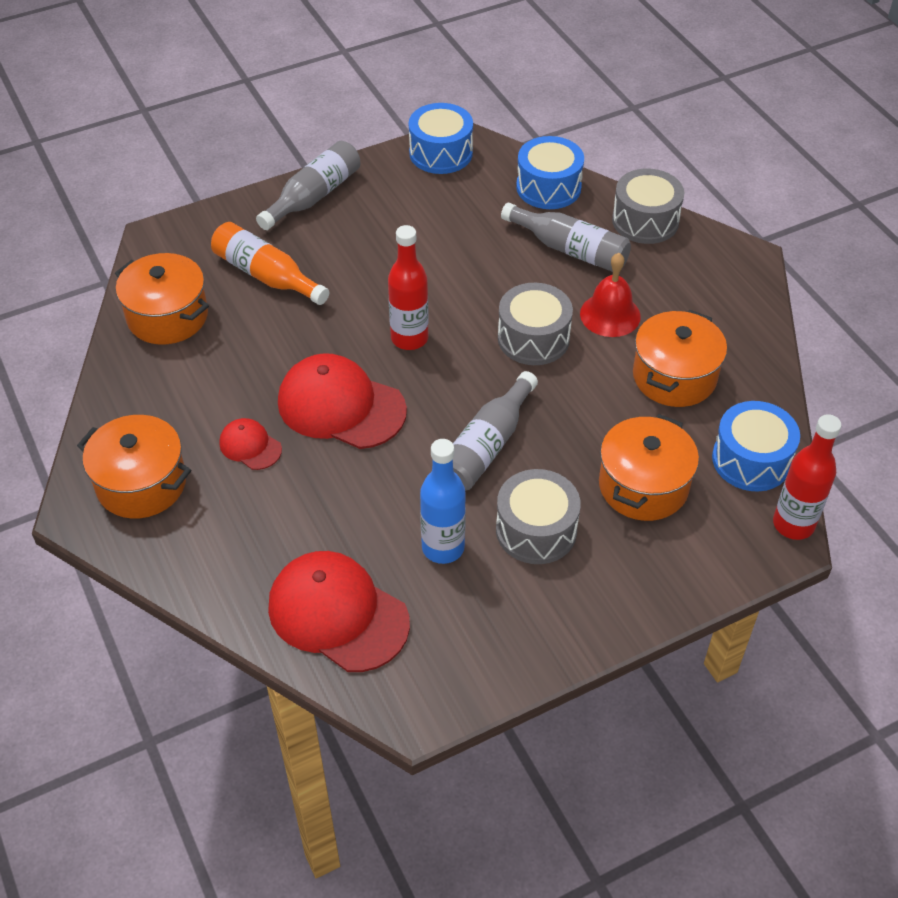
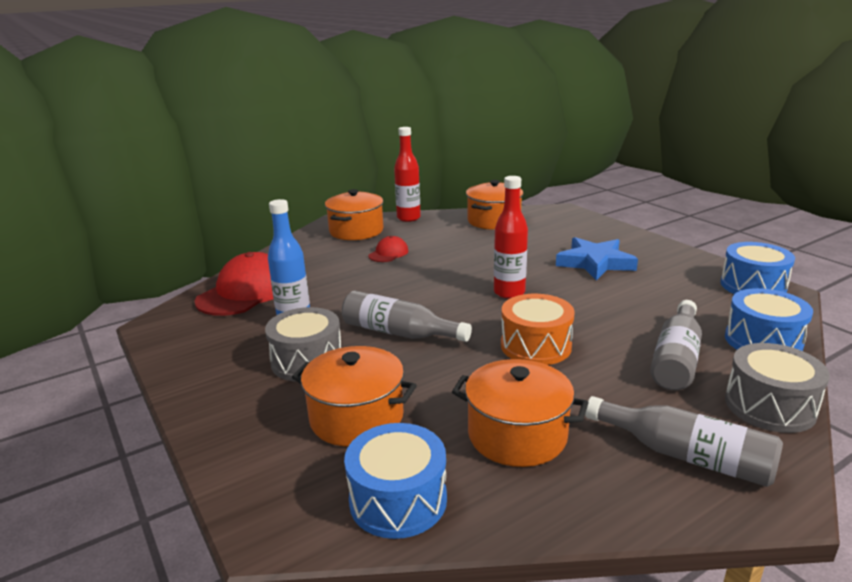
camera: 85 degrees right, 25 degrees down
(266, 275) = (548, 241): orange bottle -> none
(313, 196) = (645, 246): grey bottle -> grey bottle (685, 455)
(341, 406) = (430, 276): red cap -> none
(349, 249) = (595, 263): none -> blue star
(533, 338) = (535, 346): grey drum -> orange drum
(610, 315) = (592, 387): red bell -> none
(793, 524) = (295, 539): red bottle -> red bottle (408, 218)

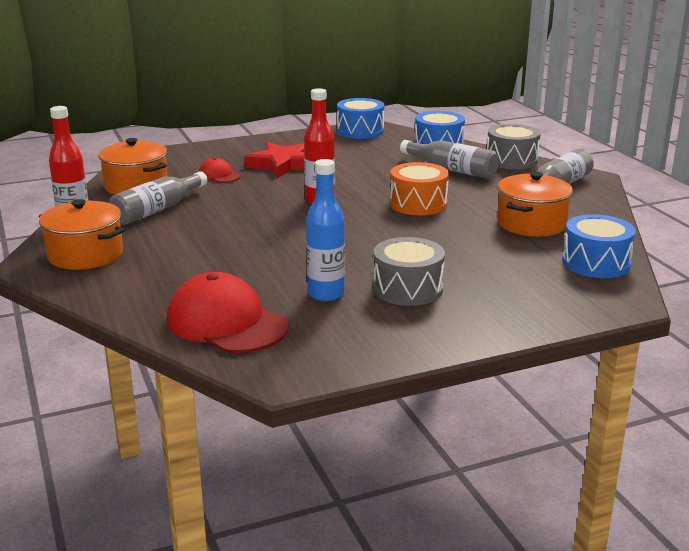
camera: 80 degrees left, 0 degrees up
(356, 417) = (502, 271): orange pot -> none
(388, 253) = (179, 241): red cap -> red cap (219, 175)
(399, 333) = (372, 248): grey bottle -> grey bottle (157, 210)
(595, 263) = (282, 164): blue star -> red star

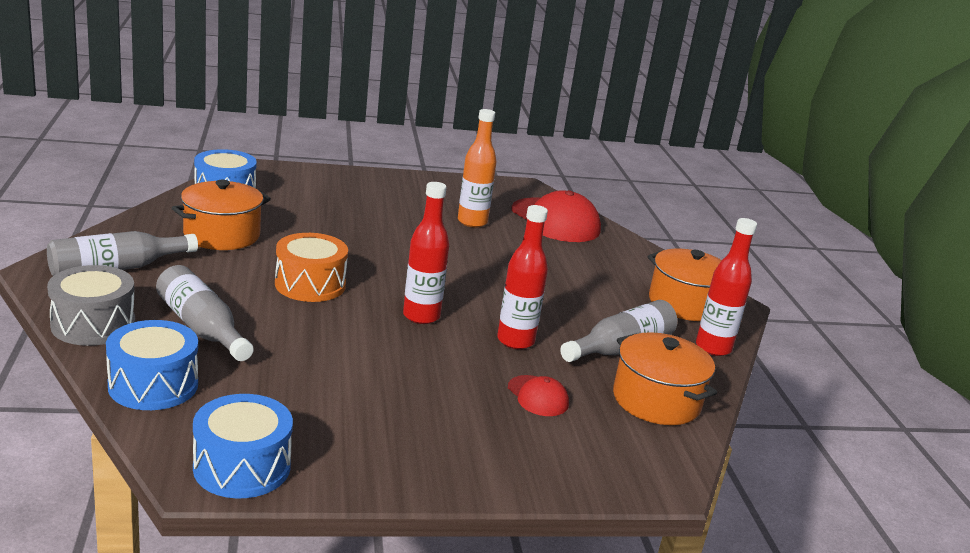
camera: 170 degrees left, 0 degrees up
(242, 199) = (515, 341): none -> red bottle
(282, 164) = (436, 399): red star -> none
(326, 294) = (472, 222): blue bottle -> orange bottle
(407, 289) = (404, 211): grey drum -> none

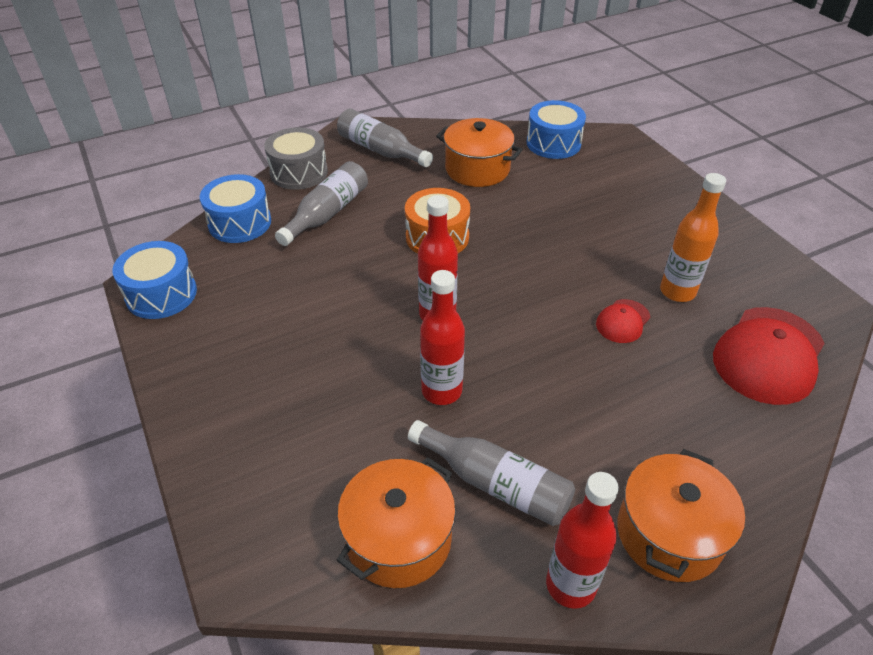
camera: 75 degrees right, 20 degrees up
(538, 396) = (347, 433): red cap -> red cap (623, 321)

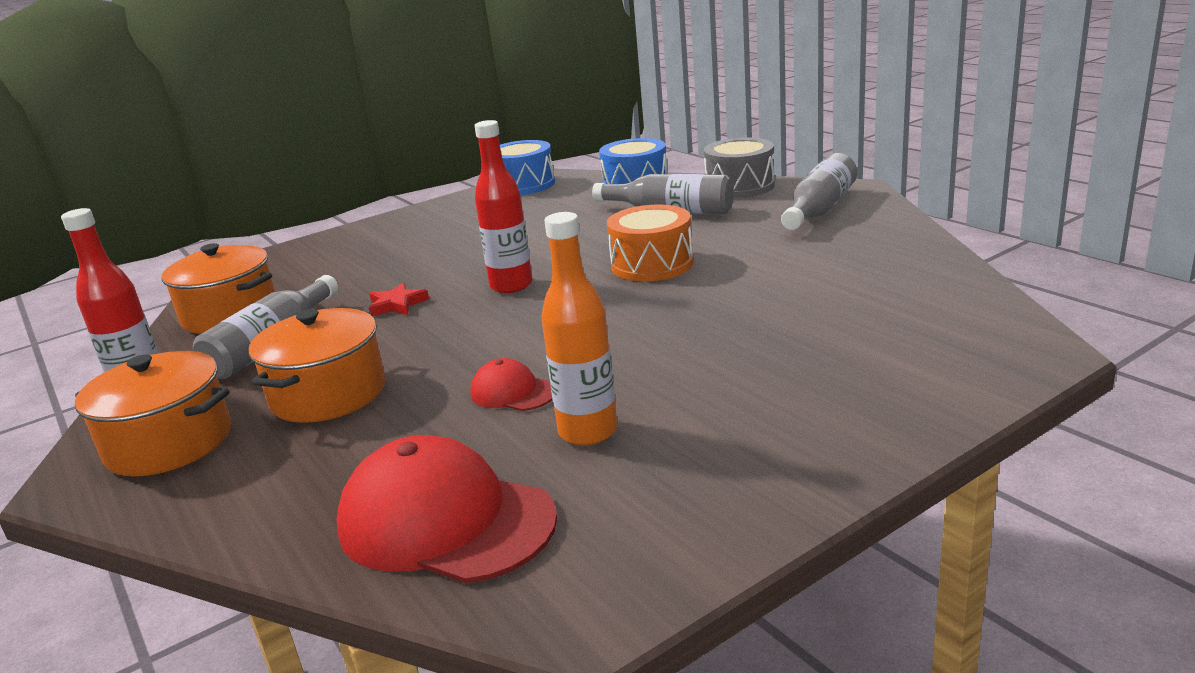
camera: 85 degrees right, 20 degrees down
(441, 391) = (397, 304): red bottle -> red star
(477, 169) = (822, 263): orange pot -> orange pot (328, 394)
(553, 143) = (949, 301): blue drum -> none

